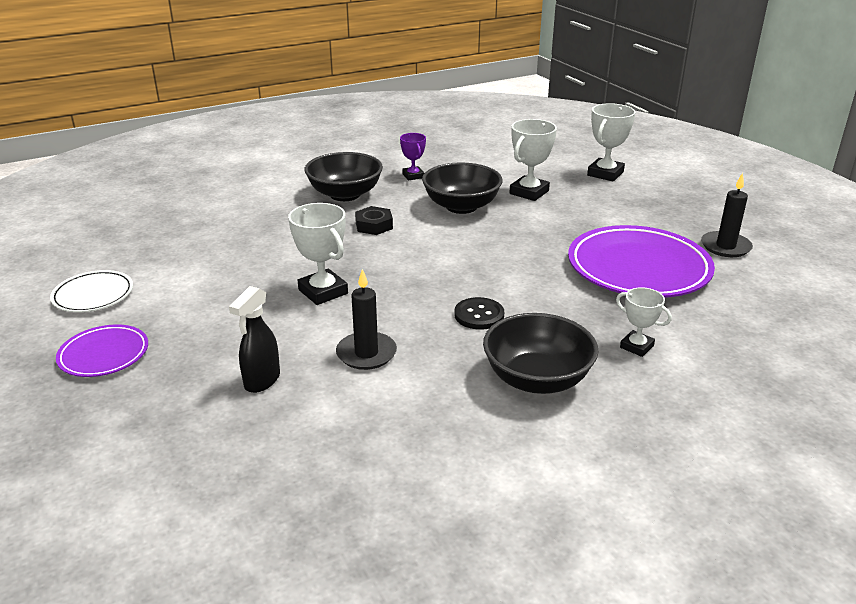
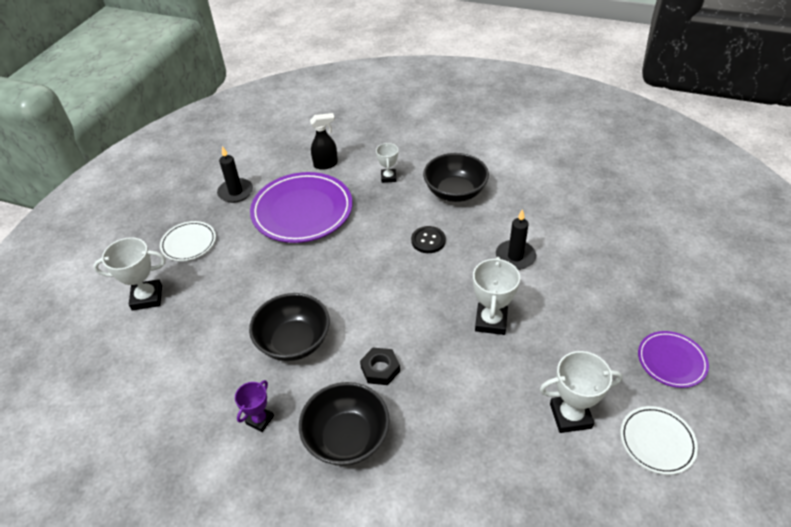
camera: 130 degrees left, 15 degrees up
(262, 381) = (586, 276): black spray bottle -> black spray bottle (326, 164)
(529, 192) = (228, 319): white trophy -> white trophy (570, 416)
(660, 204) = (189, 243): none -> white plate

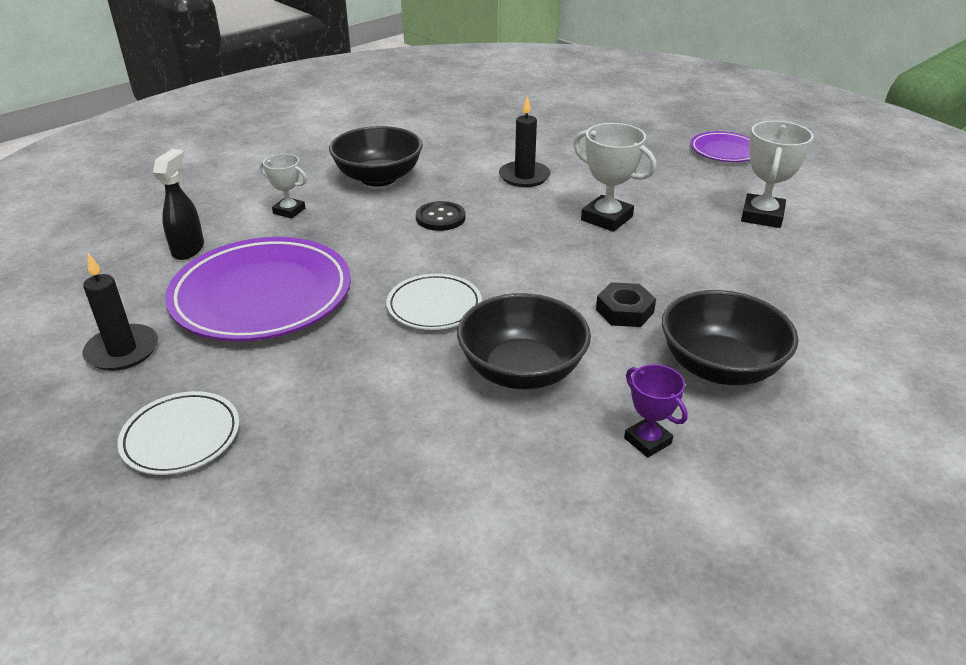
camera: 65 degrees left, 10 degrees down
(147, 298) = (263, 527): white trophy -> none
(657, 441) = (811, 187): white plate -> white plate (434, 306)

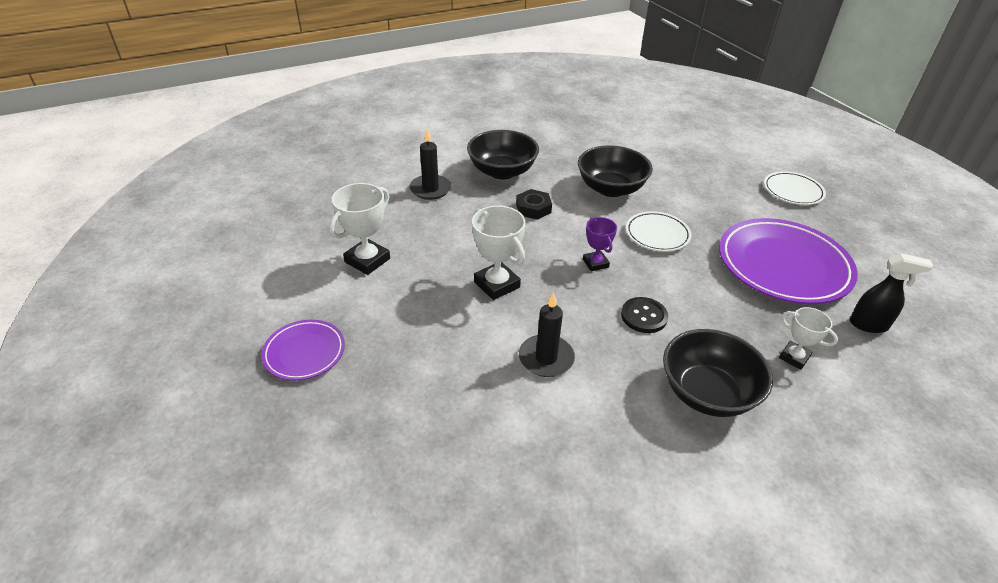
camera: 165 degrees left, 5 degrees up
(122, 351) = (859, 243): black candle -> black candle (430, 189)
(188, 249) = (869, 325): black spray bottle -> black spray bottle turned 105 degrees counterclockwise
(647, 441) = (562, 152): purple trophy -> purple trophy (595, 263)

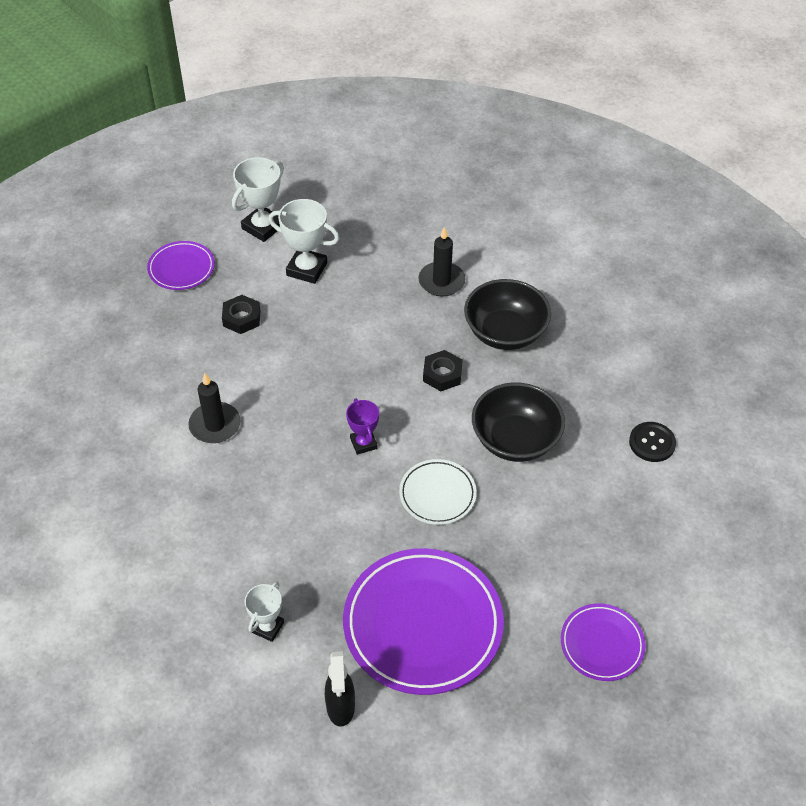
camera: 75 degrees right, 10 degrees up
(408, 315) = (242, 318): none -> black nut
(496, 284) = (303, 370): white trophy -> white trophy (263, 227)
(595, 263) = (363, 443): purple trophy -> purple trophy turned 75 degrees counterclockwise
(644, 316) = (292, 493): black button -> black button (652, 443)
(707, 393) = (201, 551): black bowl -> none
(792, 191) = (602, 644): white plate -> purple plate

